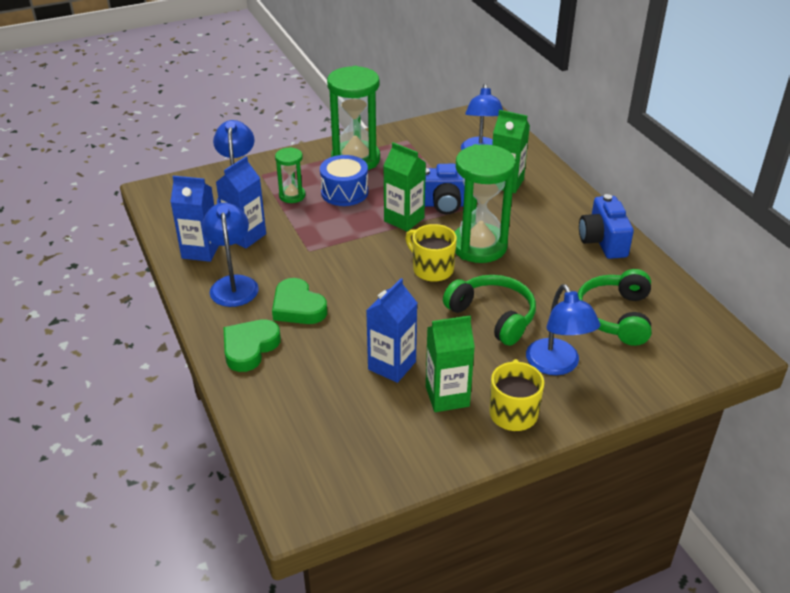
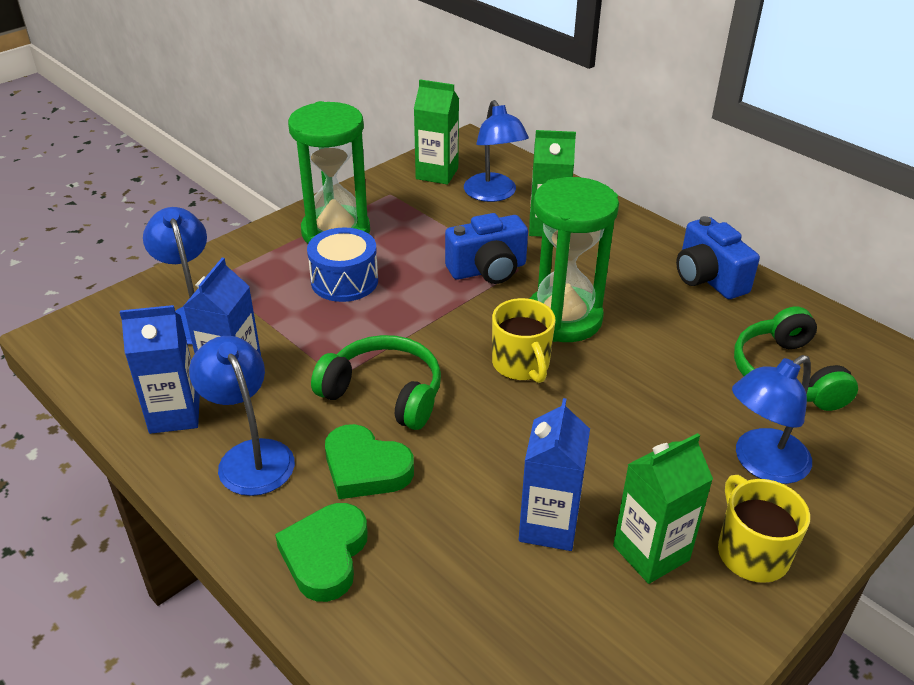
camera: 20 degrees left, 0 degrees up
(292, 196) = (273, 301): green hourglass -> none
(404, 219) = (445, 302): green carton -> green carton (437, 173)
(432, 269) = (521, 365): yellow mug -> yellow mug turned 135 degrees counterclockwise
(493, 316) = (639, 413): green headphones -> green headphones (384, 393)
(557, 365) = (761, 464): blue lamp -> blue lamp turned 90 degrees clockwise

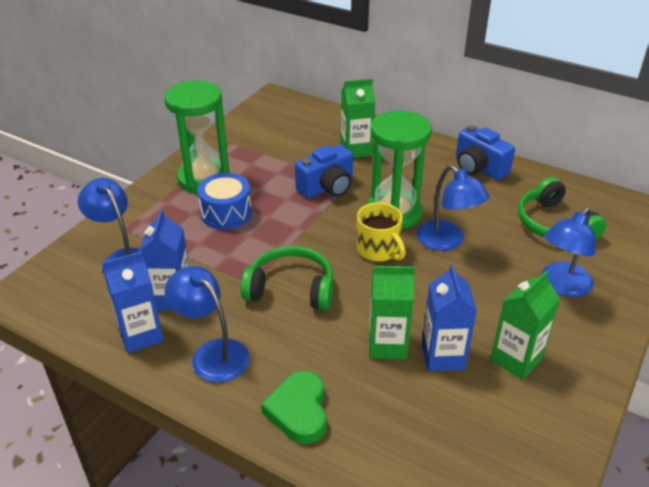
camera: 15 degrees left, 0 degrees up
(365, 468) = (301, 344): green heart -> none
(437, 173) = (260, 123): green carton -> green carton (387, 345)
(493, 194) = (308, 132): blue lamp -> blue lamp (447, 241)
(751, 552) = (578, 345): yellow mug -> none

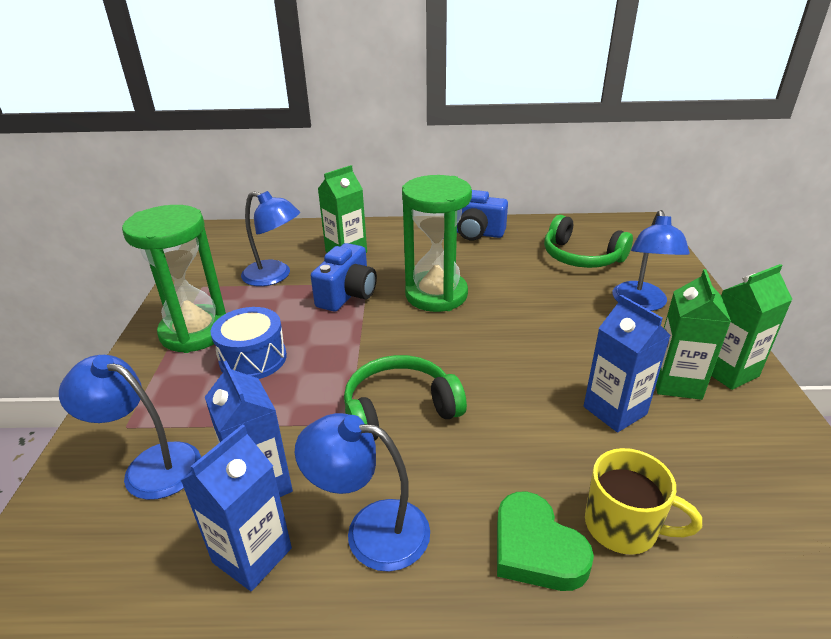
camera: 30 degrees left, 5 degrees down
(378, 250) = (454, 334): yellow mug -> yellow mug (623, 526)
(387, 345) = (553, 424): green carton -> green carton (728, 371)
(447, 241) = (510, 303): blue lamp -> blue lamp (274, 276)

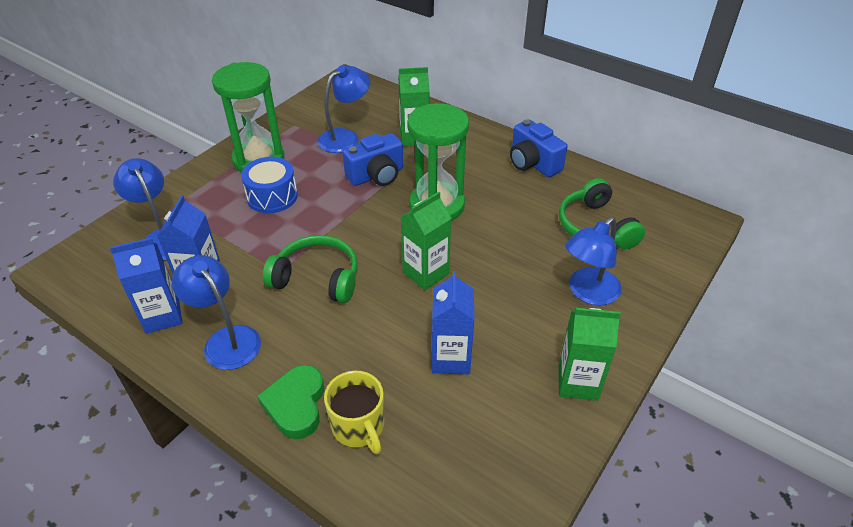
camera: 35 degrees right, 10 degrees up
(274, 276) = (345, 137): blue lamp -> blue lamp turned 105 degrees counterclockwise
(676, 383) = (523, 367): green carton -> green carton (426, 273)

